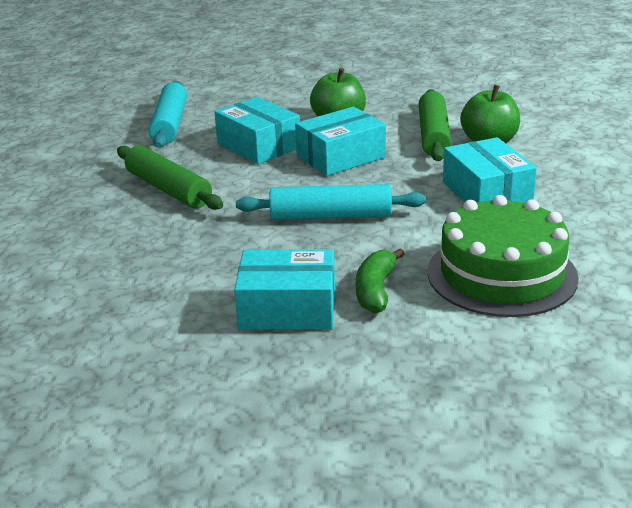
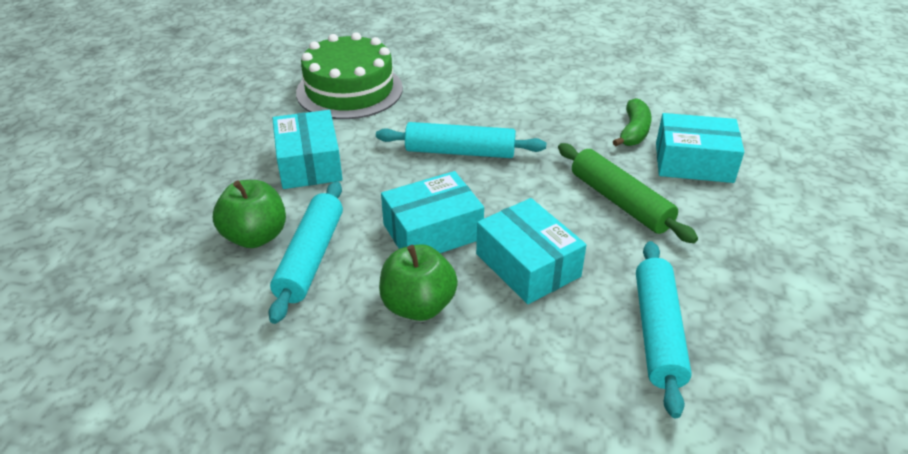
camera: 175 degrees left, 10 degrees up
(287, 308) = (503, 80): turquoise box -> turquoise box (693, 162)
(375, 290) = (441, 87): green banana -> green banana (633, 131)
(434, 135) = (310, 257): green rolling pin -> turquoise rolling pin

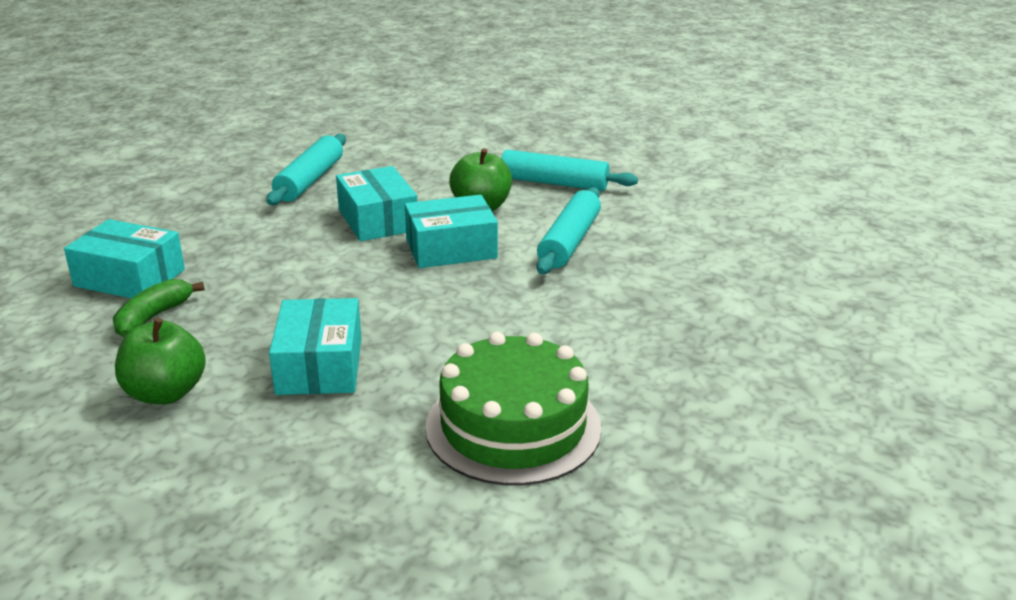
camera: 170 degrees left, 10 degrees down
(255, 236) = (624, 261): green apple -> green apple (165, 393)
(309, 163) = (574, 322): turquoise box -> turquoise box (319, 365)
(460, 152) = (386, 316): turquoise rolling pin -> turquoise rolling pin (553, 183)
(620, 201) = (250, 253): green rolling pin -> none

